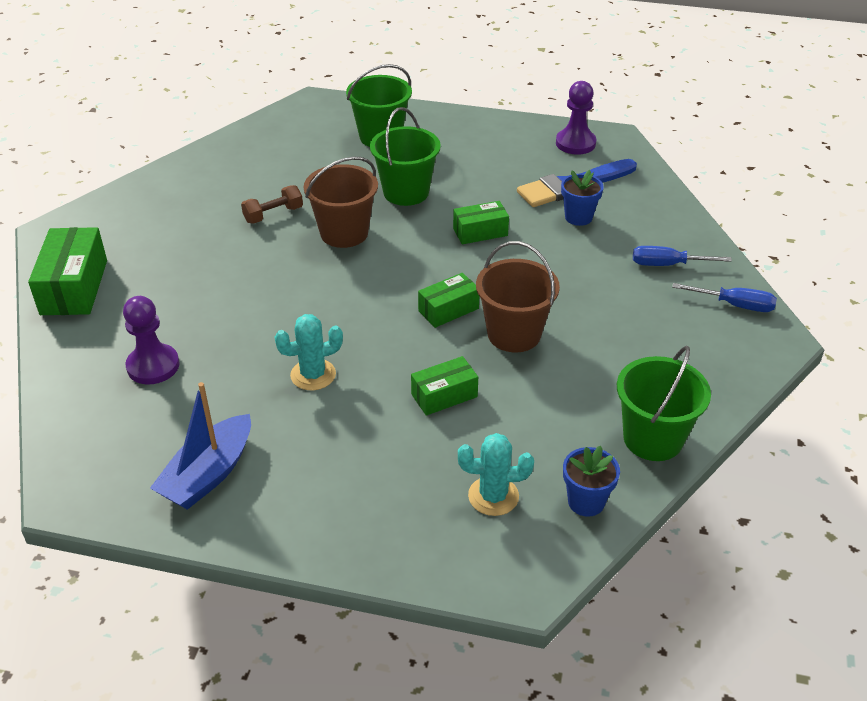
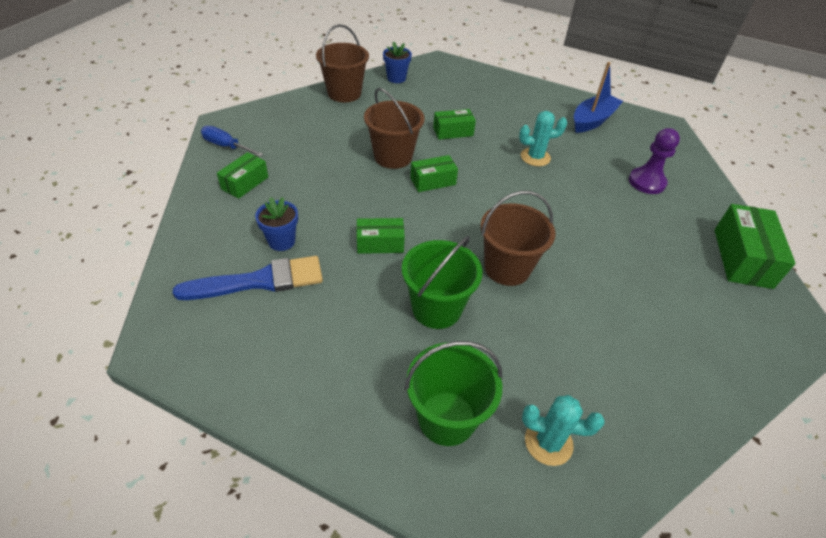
camera: 170 degrees left, 5 degrees up
(273, 215) = (578, 306): brown dumbbell -> none
(493, 496) = (441, 87): turquoise cactus -> turquoise cactus (548, 442)
(575, 143) = (208, 347): purple pawn -> none
(653, 438) = (344, 93): green bucket -> brown bucket
(667, 265) = (245, 183): blue screwdriver -> green box

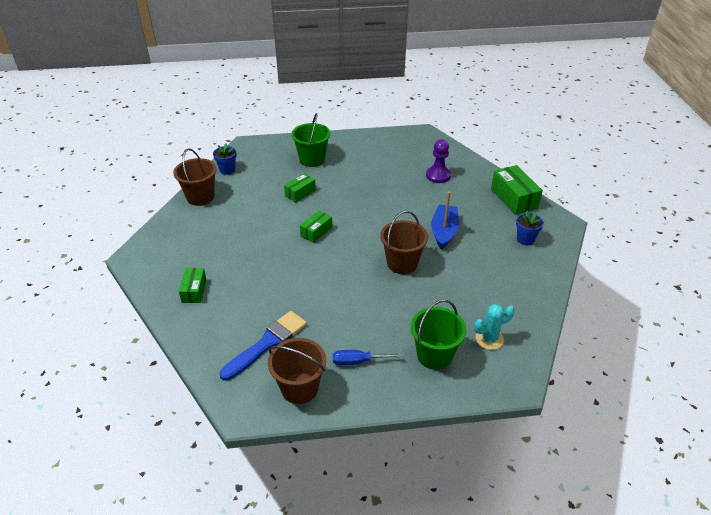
camera: 30 degrees left, 5 degrees down
(226, 146) = (152, 273): blue screwdriver -> blue screwdriver (357, 361)
(281, 241) = (257, 314): blue flower pot -> blue flower pot (525, 239)
(380, 243) = (319, 285): green box -> none
(393, 157) = (277, 227): brown bucket -> brown bucket (299, 388)
(436, 308) = (383, 305): green bucket -> green bucket (312, 159)
(535, 157) = (364, 188): turquoise cactus -> none
(592, 120) = (379, 148): blue boat -> blue boat (444, 231)

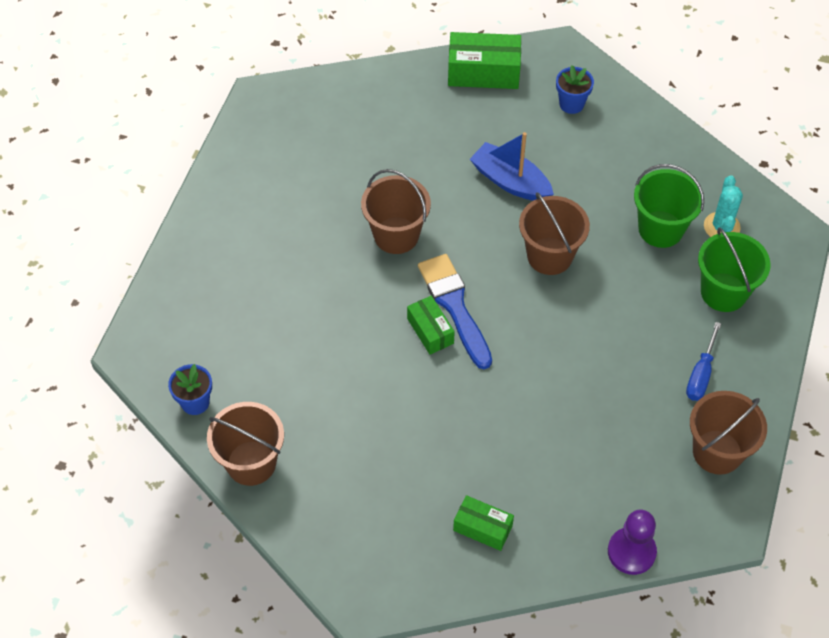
camera: 65 degrees left, 15 degrees up
(267, 343) = (628, 464): blue brush -> blue brush (454, 306)
(300, 193) = (322, 319): green box -> none
(312, 159) = (240, 271): green bucket -> green bucket (660, 229)
(372, 201) = (396, 235): none -> brown bucket
(438, 175) = (382, 130): purple pawn -> purple pawn (631, 552)

